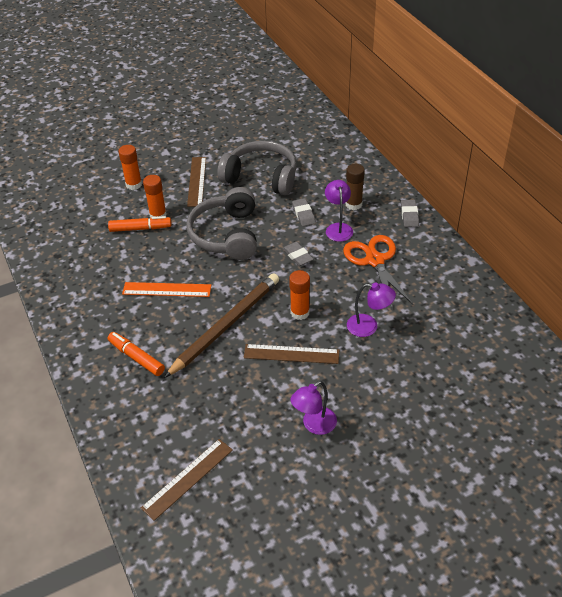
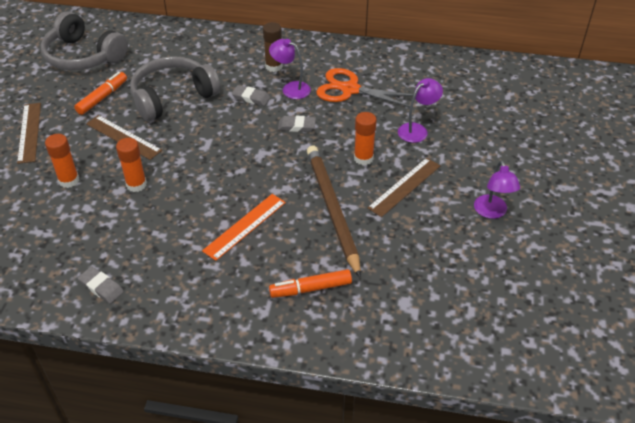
camera: 55 degrees left, 0 degrees up
(140, 228) = (139, 205): orange marker -> orange marker (102, 97)
(187, 478) = (486, 319): brown ruler -> brown ruler (29, 132)
(226, 235) = (220, 154): grey headphones -> grey headphones (83, 56)
(409, 215) = (321, 47): grey eraser -> grey eraser (101, 287)

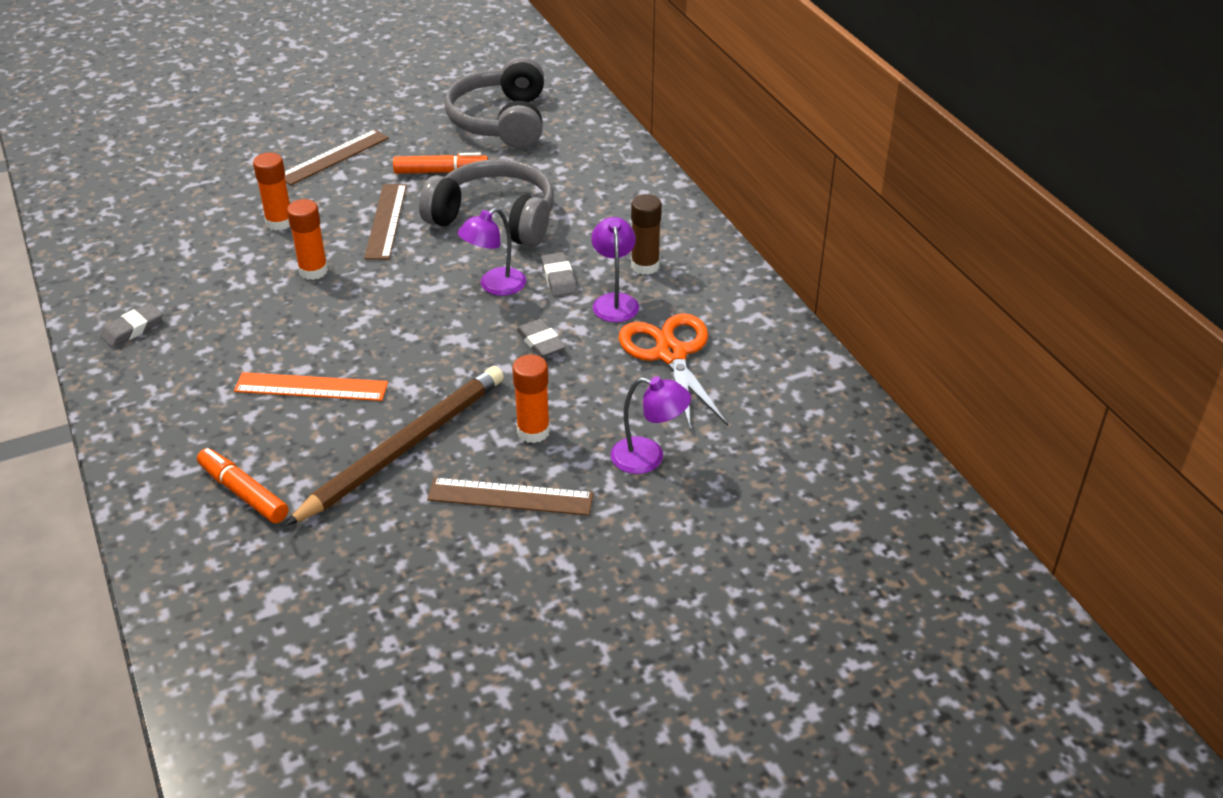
camera: 55 degrees right, 5 degrees down
(101, 287) = (132, 329): grey eraser -> grey eraser turned 45 degrees clockwise
(492, 212) = (535, 613): purple lamp -> purple lamp (495, 286)

